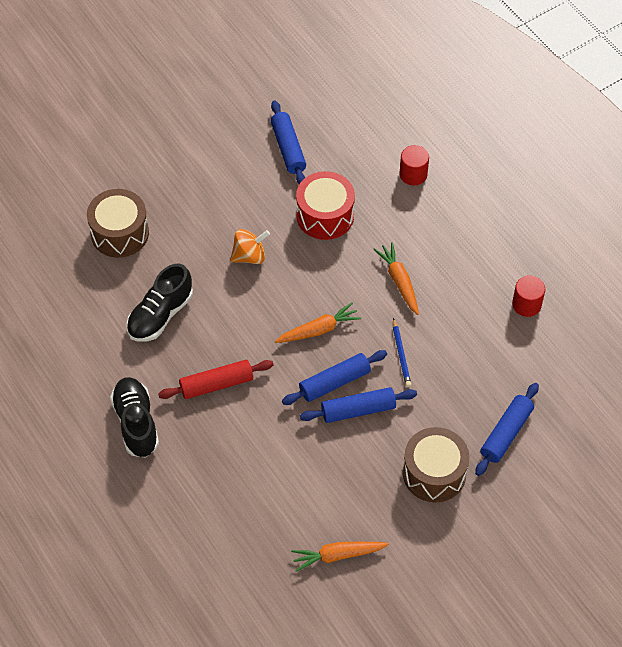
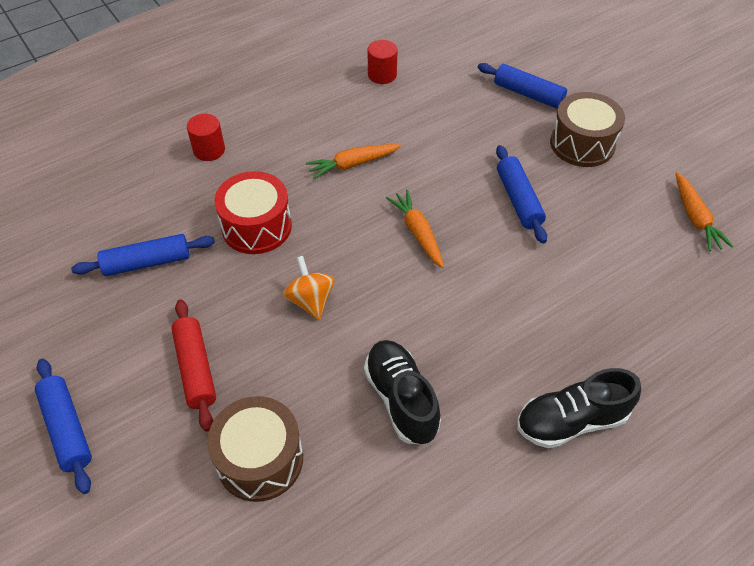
camera: 90 degrees left, 5 degrees down
(160, 315) = (401, 399): black shoe -> black shoe turned 150 degrees counterclockwise
(216, 384) = (501, 331): red rolling pin -> red rolling pin (195, 369)
(334, 382) = (486, 219): blue rolling pin -> blue rolling pin (67, 429)
(401, 354) = (446, 165): blue pencil -> none

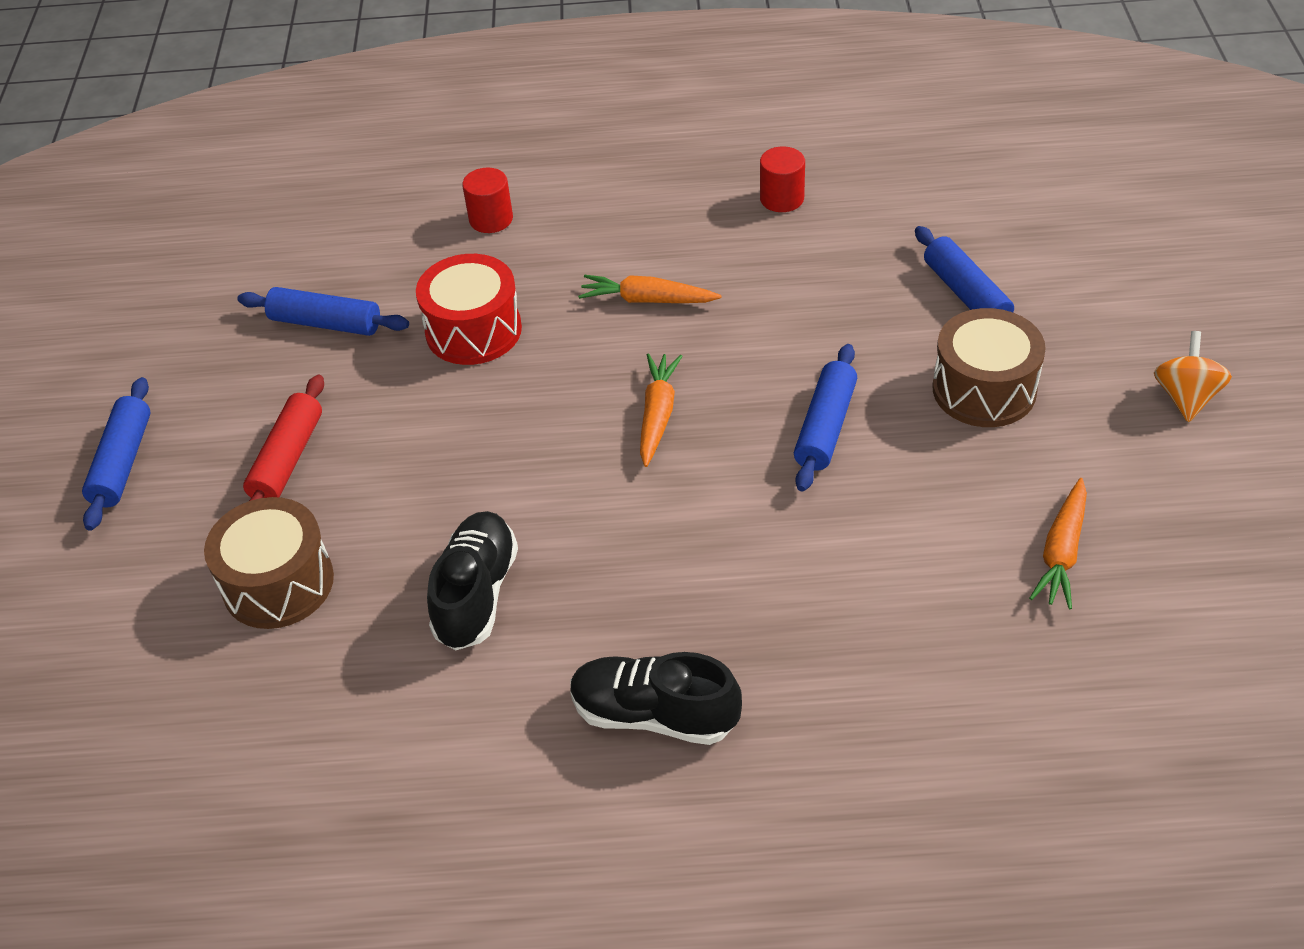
camera: 35 degrees right, 5 degrees down
(310, 300) = (466, 440): orange spinning top -> orange spinning top (1185, 397)

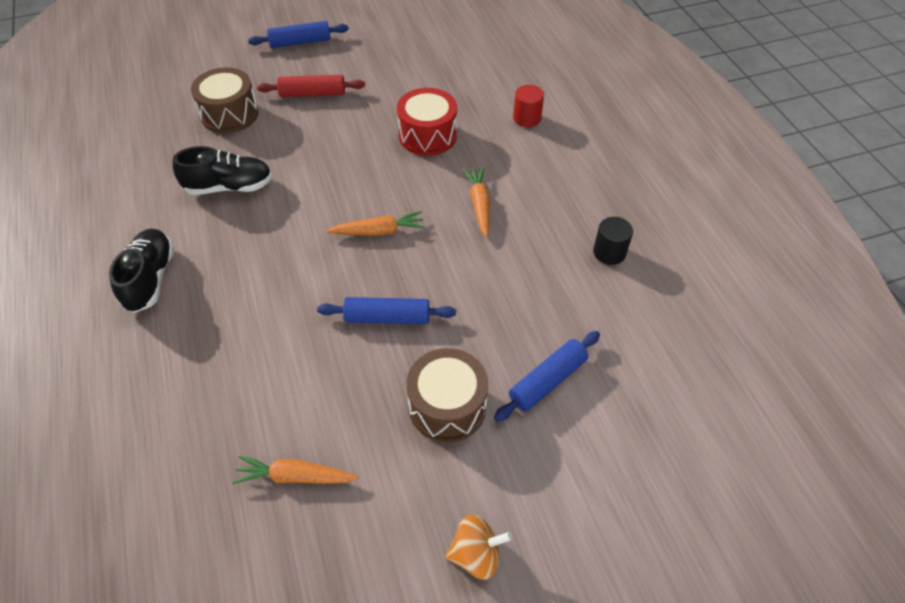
camera: 70 degrees right, 5 degrees up
(325, 323) = (415, 78): blue rolling pin -> none
(782, 199) = (609, 252): red cylinder -> black cylinder

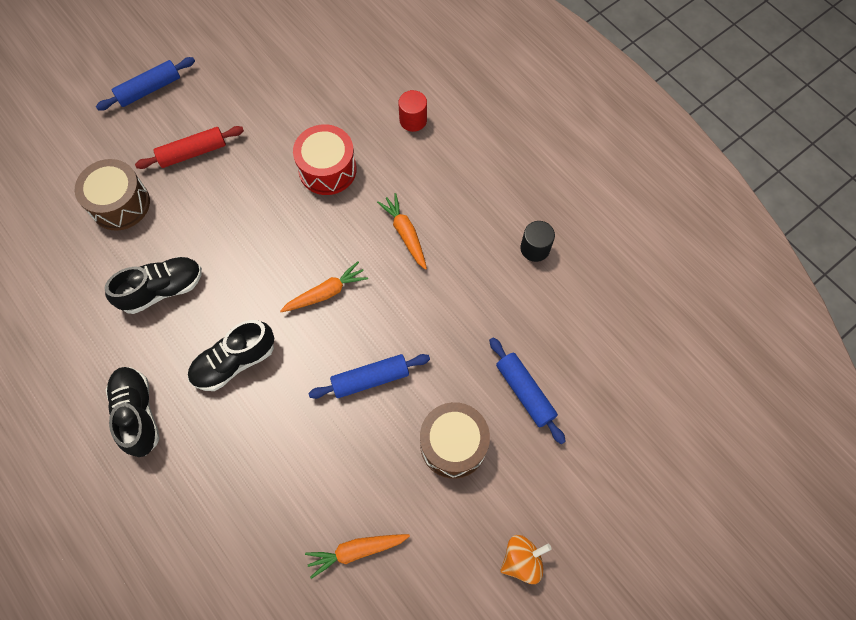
camera: 20 degrees left, 15 degrees up
(262, 263) = (234, 362): none -> black shoe
(547, 381) = (524, 392): blue rolling pin -> blue rolling pin turned 60 degrees counterclockwise

